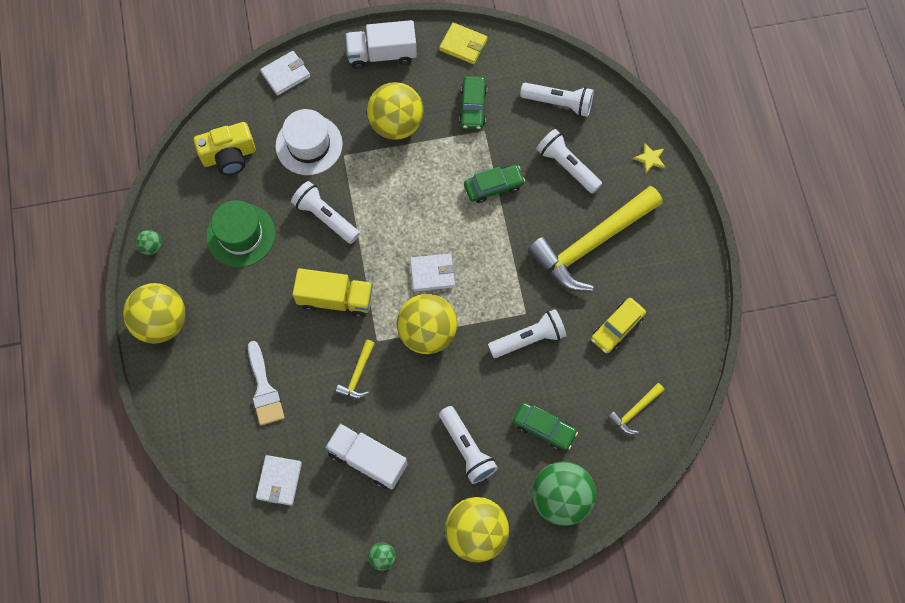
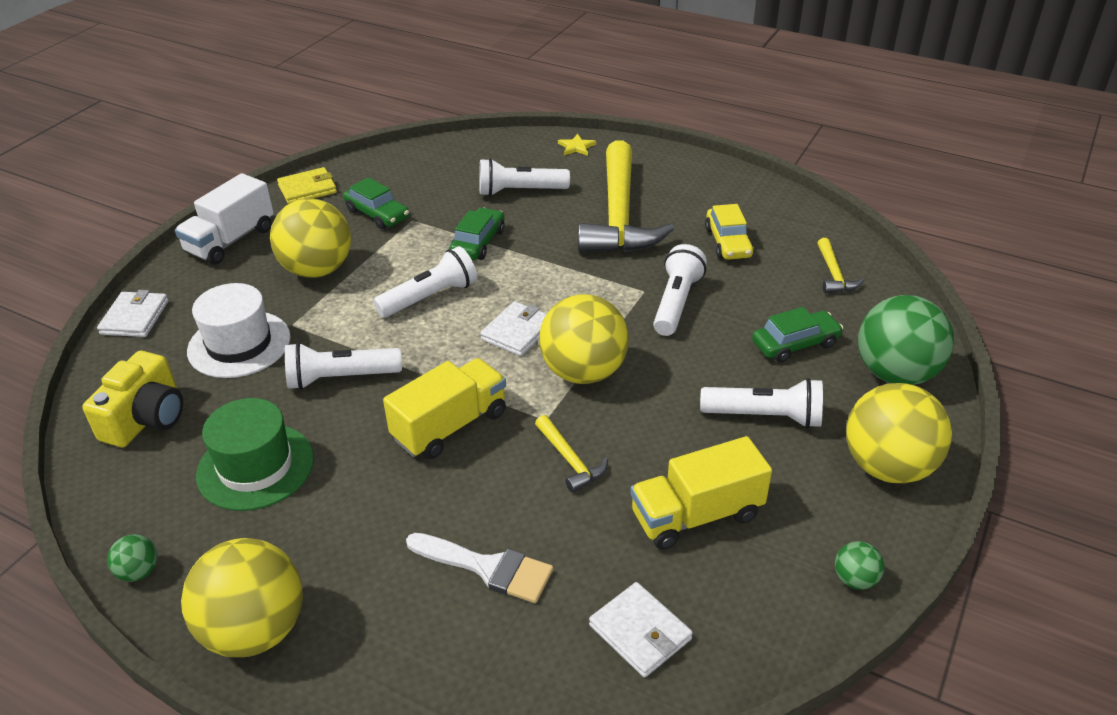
camera: 50 degrees left, 30 degrees down
(368, 460) = (696, 515): white truck -> yellow truck
(558, 103) = (451, 166): white flashlight -> white flashlight (430, 297)

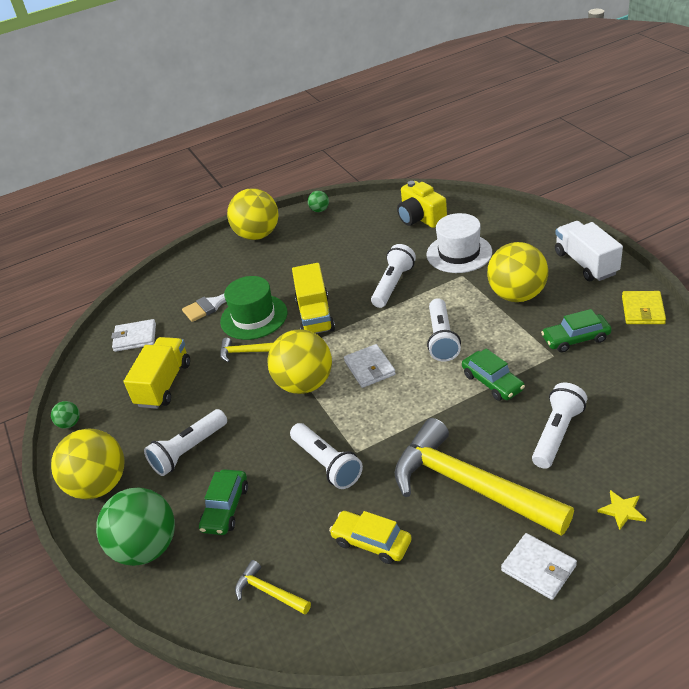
camera: 130 degrees right, 0 degrees up
(135, 317) = (519, 219): white wallet -> white wallet (538, 568)
(255, 466) = (351, 246): green hat -> green hat (254, 317)

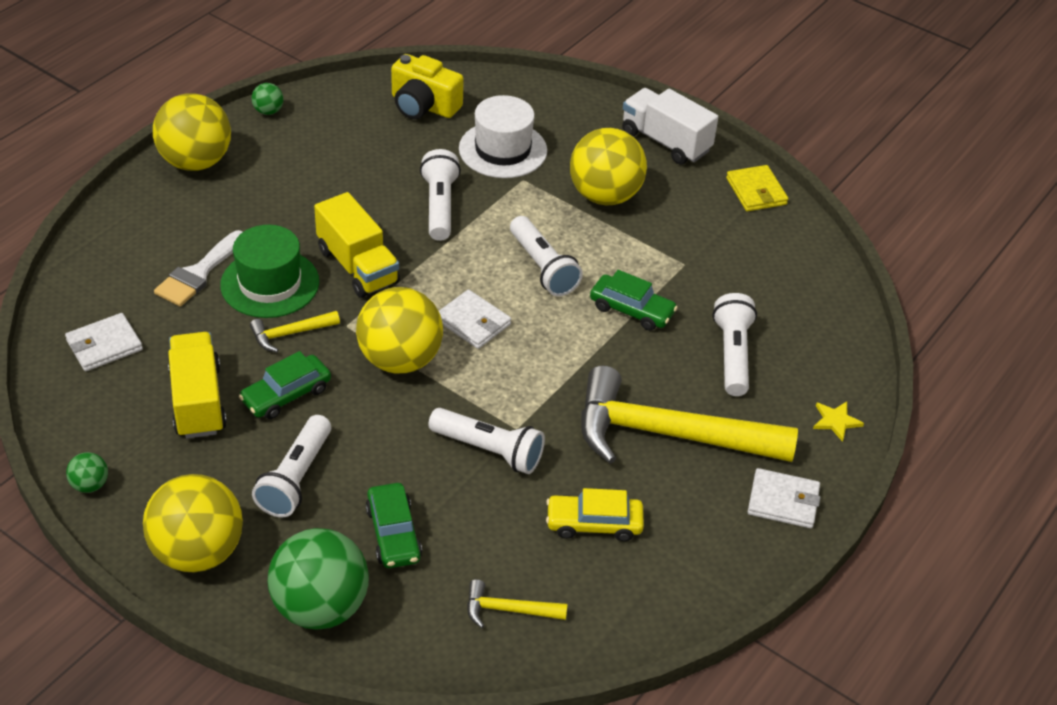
camera: 35 degrees left, 5 degrees up
(575, 339) = (699, 239): green car -> green car (286, 394)

